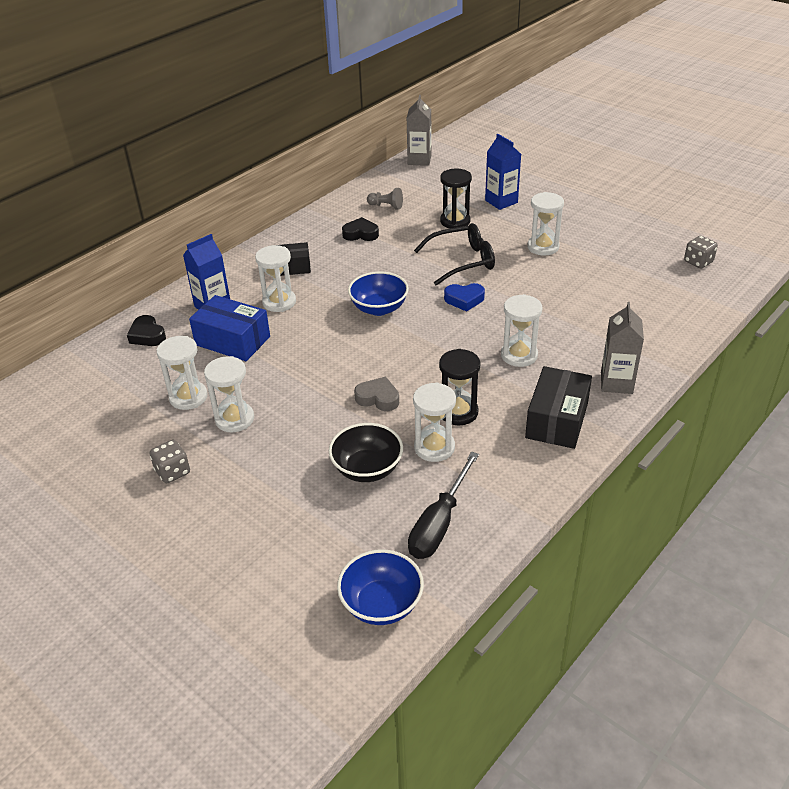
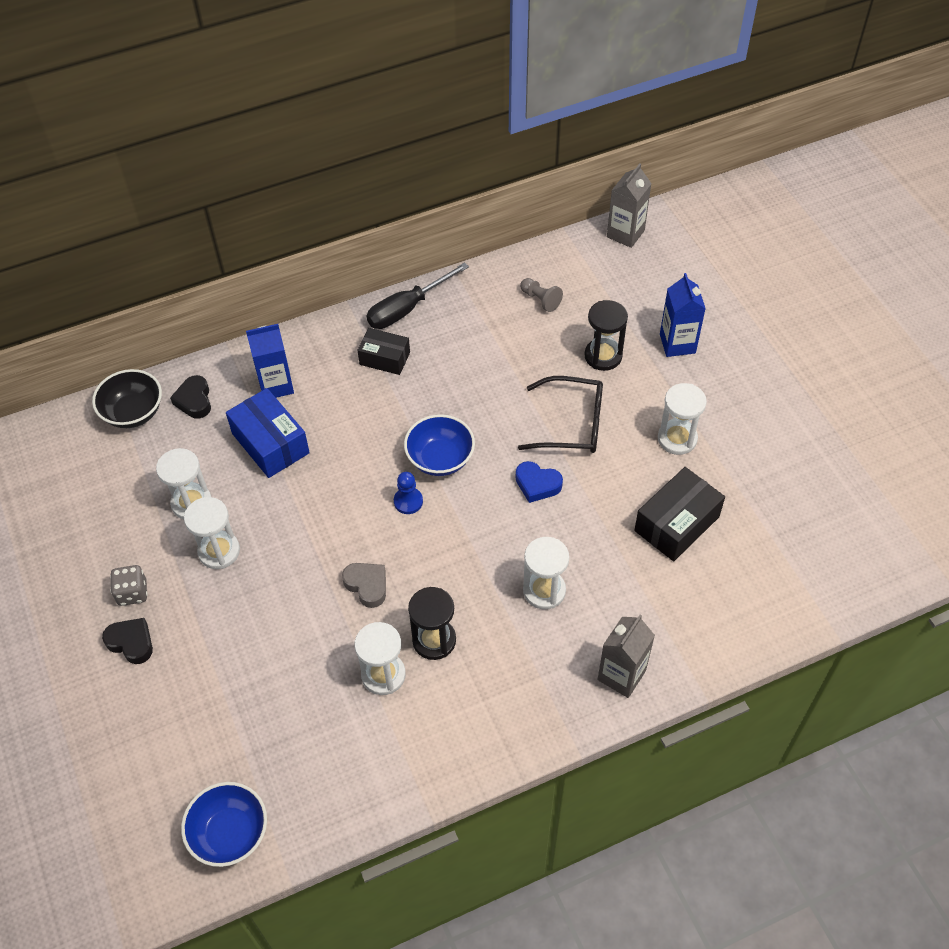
camera: 25 degrees right, 15 degrees up
(279, 302) = (344, 406): white hourglass -> none
(361, 234) = (486, 335): black heart -> black heart (131, 642)
(367, 469) = (305, 672): black bowl -> black bowl (133, 412)
(373, 339) = (408, 501): none -> blue pawn
(439, 523) = (332, 769): black screwdriver -> black screwdriver (407, 309)
(557, 420) = (525, 696): black box -> black box (676, 524)
(698, 262) = (844, 538): grey dice -> none

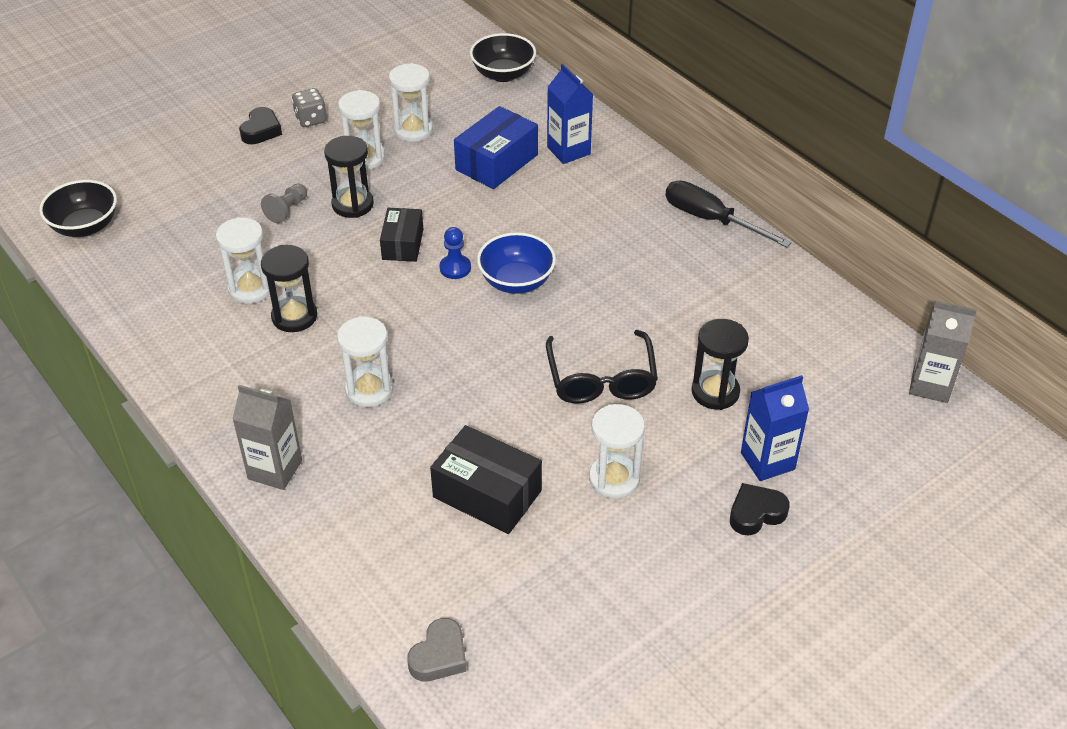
camera: 75 degrees right, 10 degrees down
(194, 400) = (530, 105): black heart -> black heart (756, 513)
(230, 833) = (85, 226): blue bowl -> black bowl
(288, 571) = (352, 204): none -> black hourglass
(367, 585) = (348, 258): grey heart -> grey heart (439, 656)
(384, 358) = (634, 216): black box -> black box (402, 244)
(537, 484) = (506, 363): blue heart -> none
(540, 300) = (777, 323): grey pawn -> grey pawn (287, 210)

